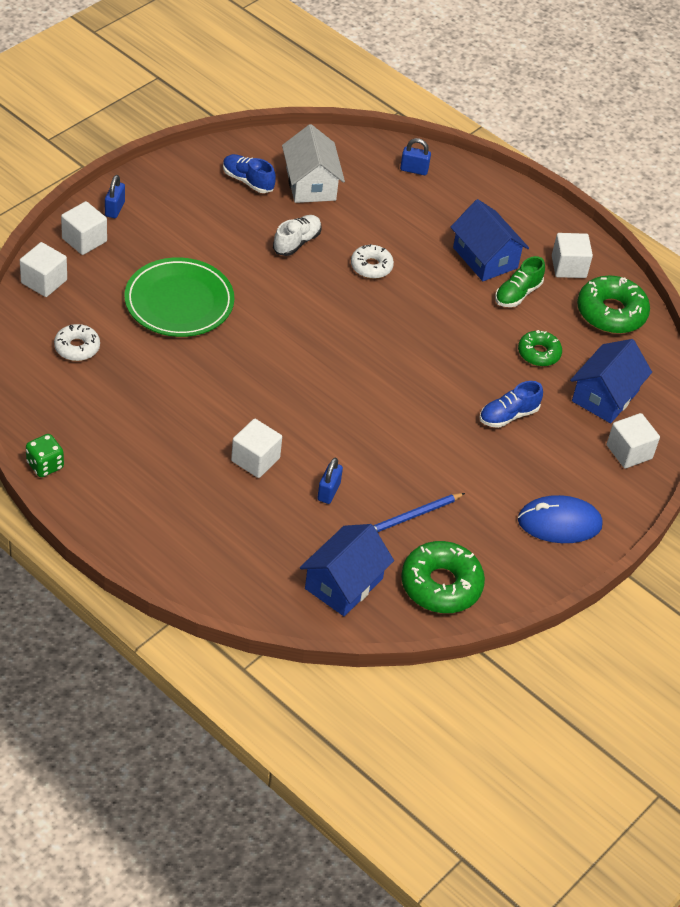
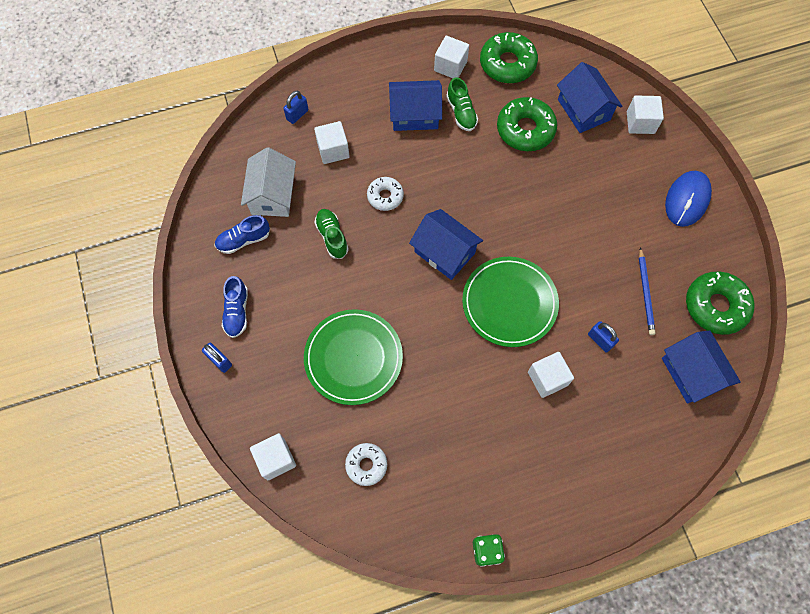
camera: 55 degrees left, 20 degrees up
(84, 240) = (243, 403): white cube -> white cube (333, 150)
(297, 242) = (332, 237): white shoe -> green shoe
(311, 184) = (273, 195): white house -> white house turned 75 degrees clockwise
(320, 403) = (509, 303): none -> green plate
(341, 333) = (444, 252): none -> blue house
(508, 415) = (576, 180): blue shoe -> blue shoe (237, 312)
(538, 353) = (525, 129): green donut -> green donut, size x1.68

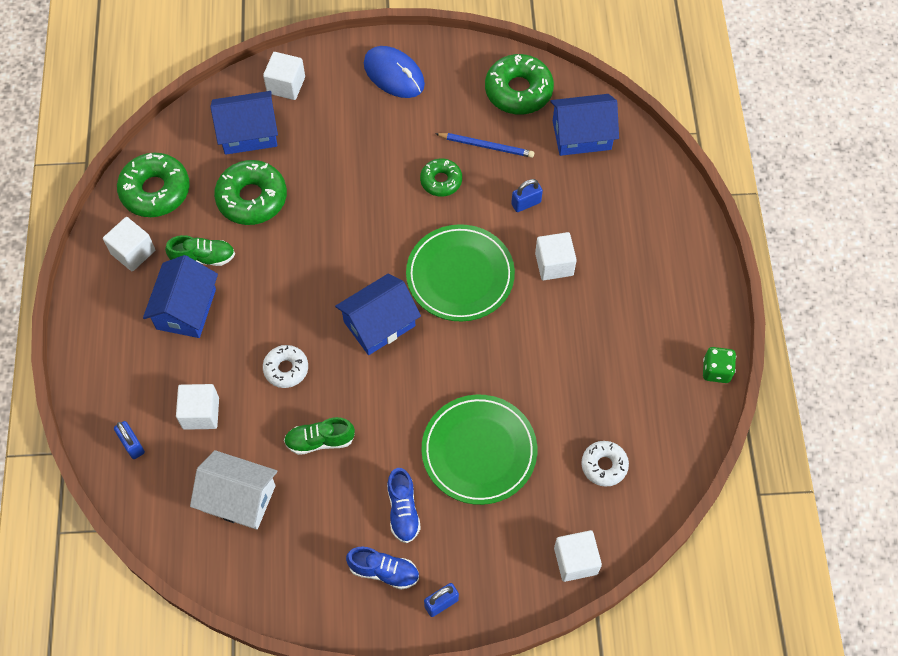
camera: 75 degrees left, 5 degrees down
(243, 240) = (290, 545): blue shoe -> blue shoe (403, 510)
(595, 265) = (441, 181): none -> green donut

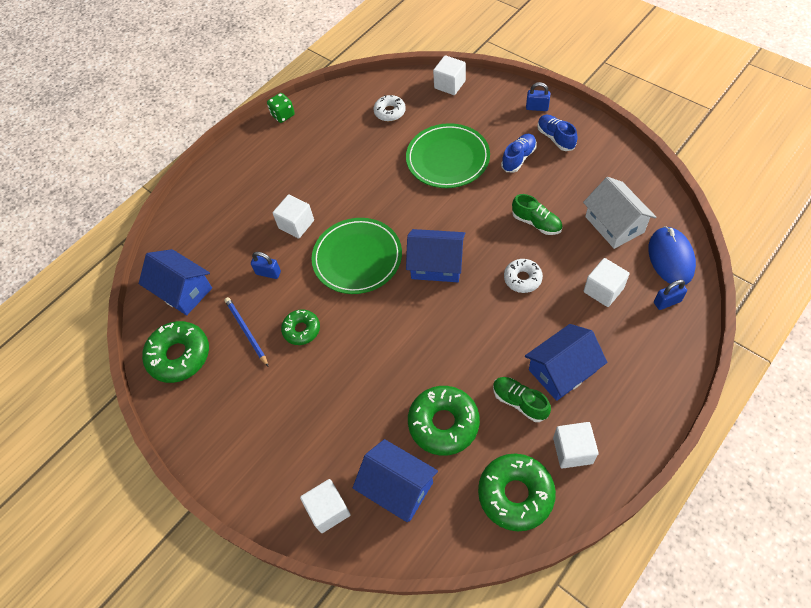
camera: 130 degrees left, 5 degrees down
(132, 444) = (667, 302): blue padlock -> blue padlock turned 60 degrees clockwise
(394, 74) = (242, 445): blue mouse -> blue mouse (670, 258)

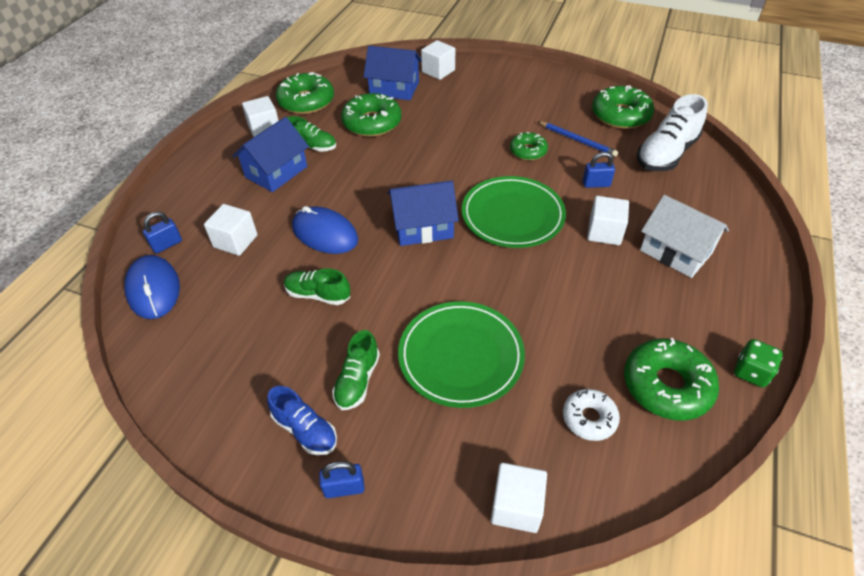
camera: 155 degrees right, 10 degrees down
(183, 291) = (666, 154): blue house -> white shoe
(335, 118) = (666, 385): none -> green donut
(518, 158) = (357, 380): blue shoe -> green shoe
(522, 279) = (325, 233): white donut -> blue mouse
(614, 224) = (218, 314): white house -> white house (676, 251)

